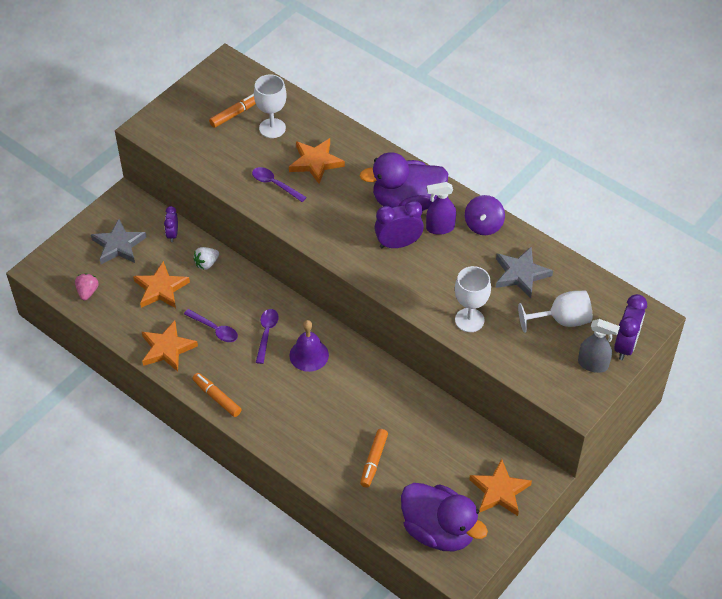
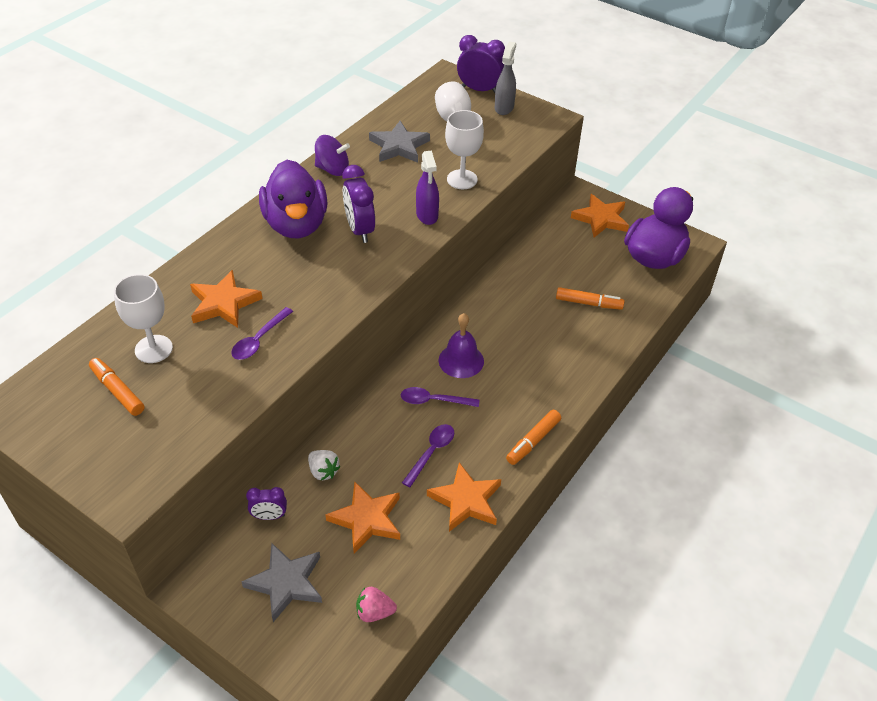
camera: 95 degrees left, 5 degrees down
(440, 228) = (336, 200): purple spray bottle -> purple spray bottle (427, 215)

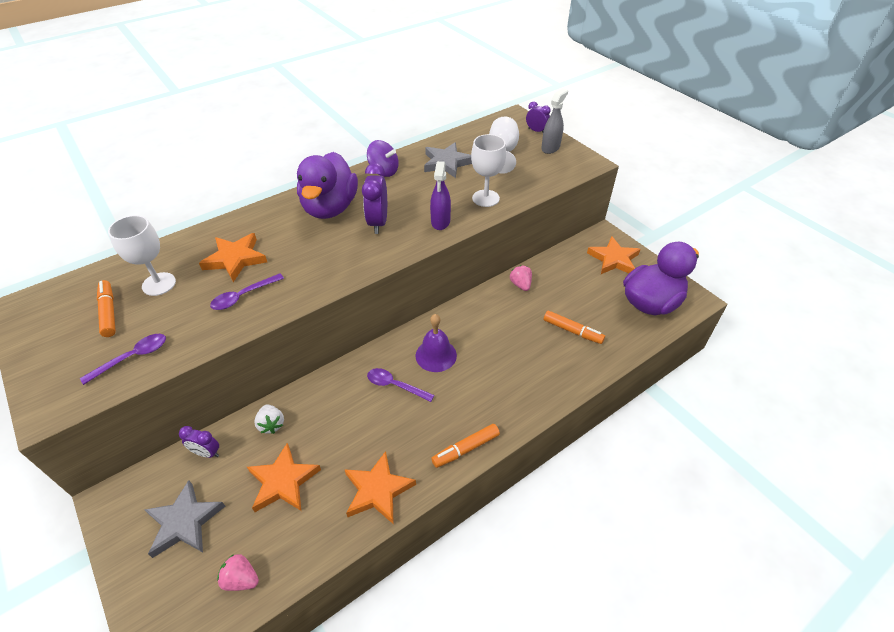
camera: 20 degrees right, 0 degrees up
(431, 452) = (370, 433): purple spoon -> purple spoon (132, 357)
(479, 89) = (536, 131): purple clock -> purple clock, size x0.60
(516, 267) = (520, 285): none -> pink strawberry

